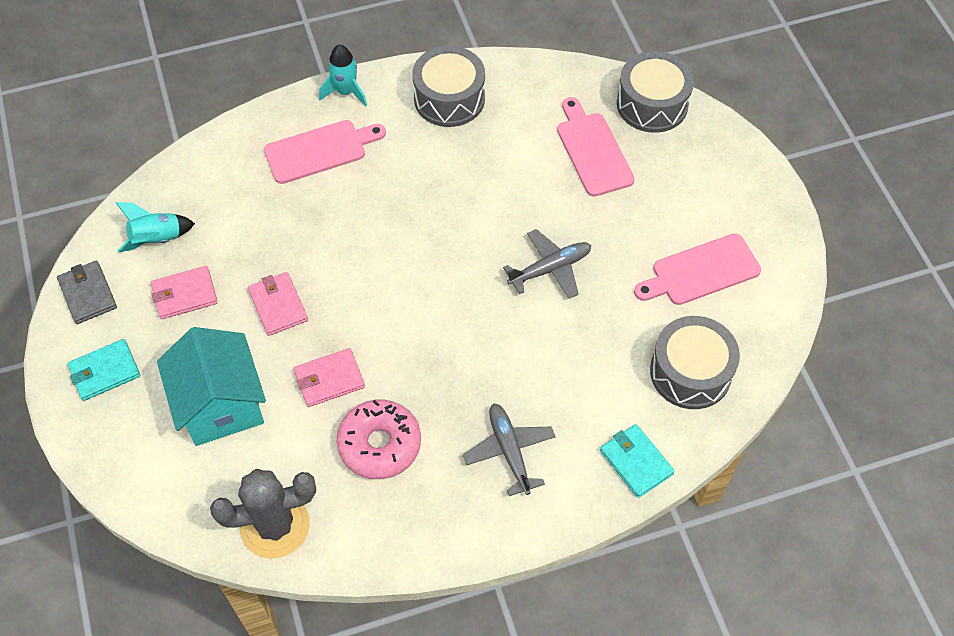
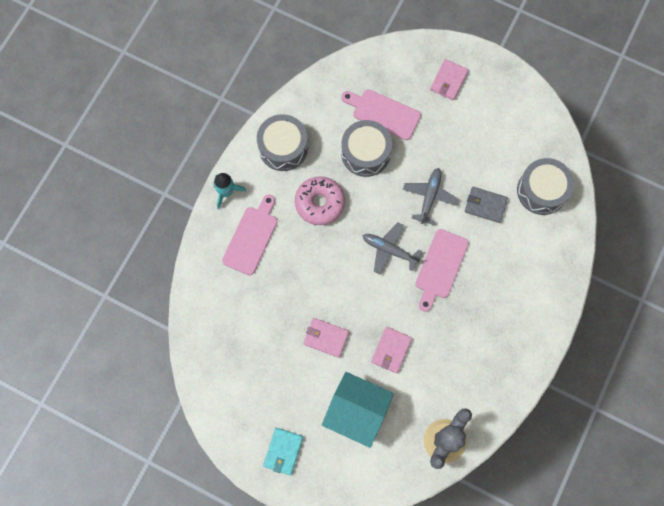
camera: 45 degrees left, 15 degrees up
(88, 294) = (227, 423): grey wallet -> grey wallet (485, 205)
(157, 239) = (226, 362): turquoise rocket -> none
(184, 294) = (275, 376): pink wallet -> pink wallet (448, 81)
(379, 444) = (447, 358): pink donut -> pink donut (319, 203)
(509, 451) = (505, 305): grey plane -> grey plane (389, 250)
(636, 462) = (562, 257): turquoise wallet -> none
(652, 104) = (384, 60): grey drum -> grey drum (365, 153)
(701, 271) = (496, 134): pink cutting board -> pink cutting board (440, 267)

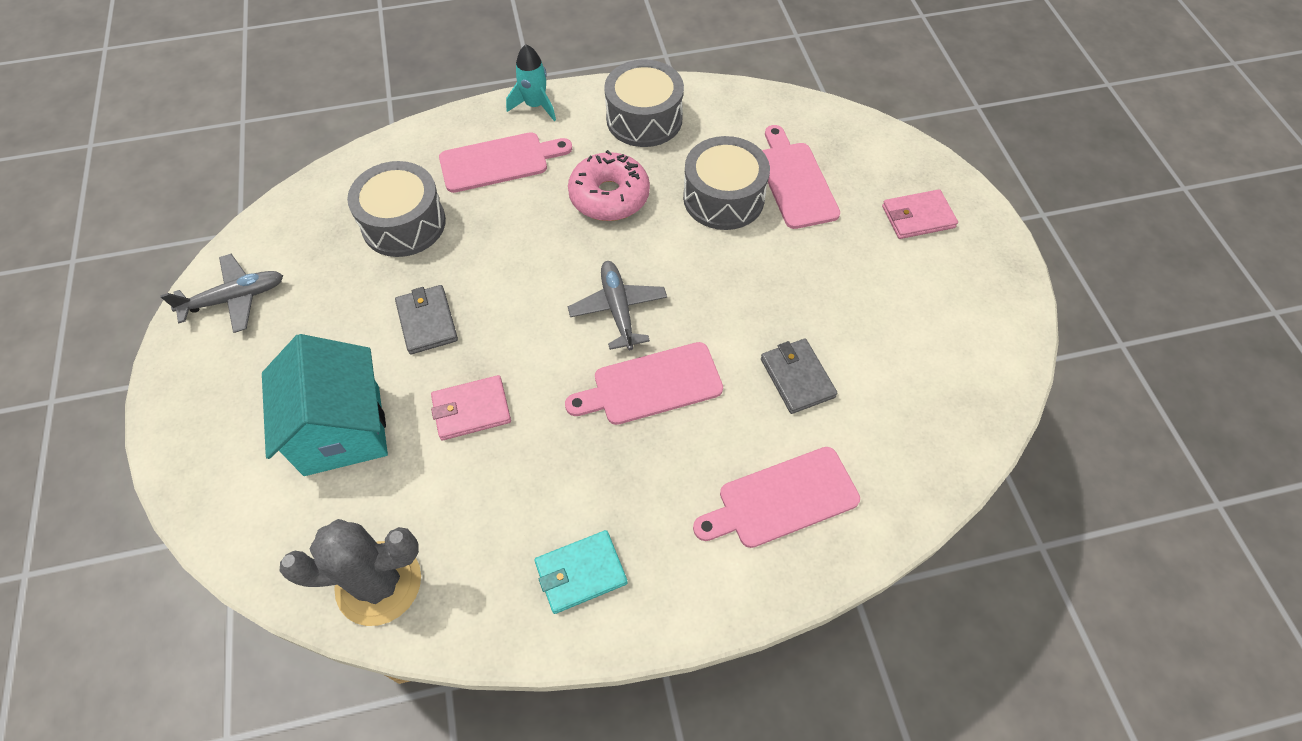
camera: 50 degrees right, 15 degrees down
(283, 451) = (219, 381): turquoise wallet -> turquoise wallet (580, 573)
(326, 338) = (427, 321): pink wallet -> grey wallet
(429, 197) = (739, 303): grey plane -> grey plane (235, 298)
(533, 259) = (782, 499): none -> pink cutting board
(541, 191) = (896, 435): grey drum -> grey drum (404, 223)

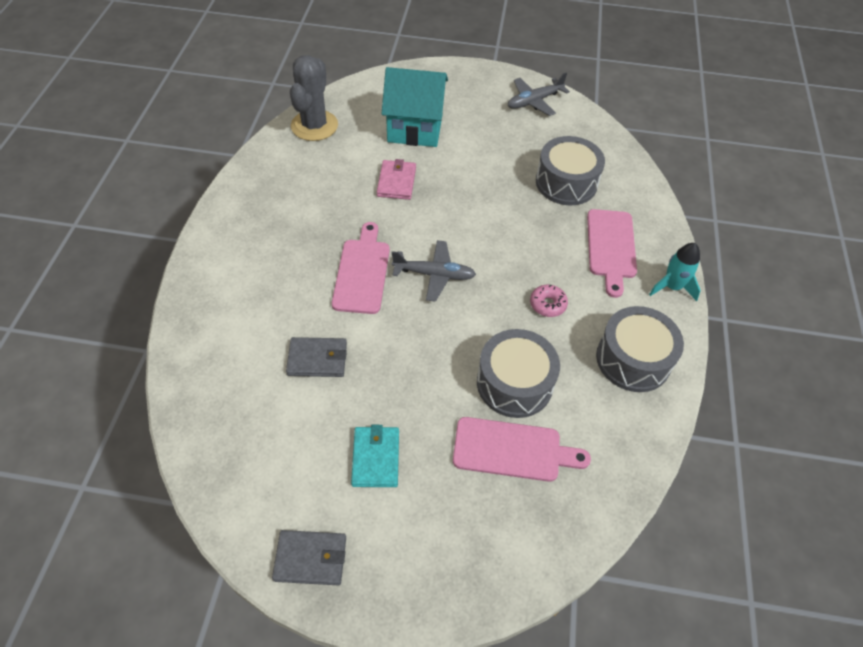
camera: 110 degrees right, 5 degrees down
(235, 298) = (534, 101): grey plane -> grey plane turned 60 degrees clockwise
(427, 321) = (474, 177): grey wallet -> grey wallet (311, 559)
(580, 573) = (263, 201): turquoise wallet -> turquoise wallet (376, 458)
(609, 196) = (547, 304): pink donut -> pink donut, size x0.53
(782, 499) = (237, 310): pink cutting board -> none
(918, 217) = (424, 539): pink wallet -> none

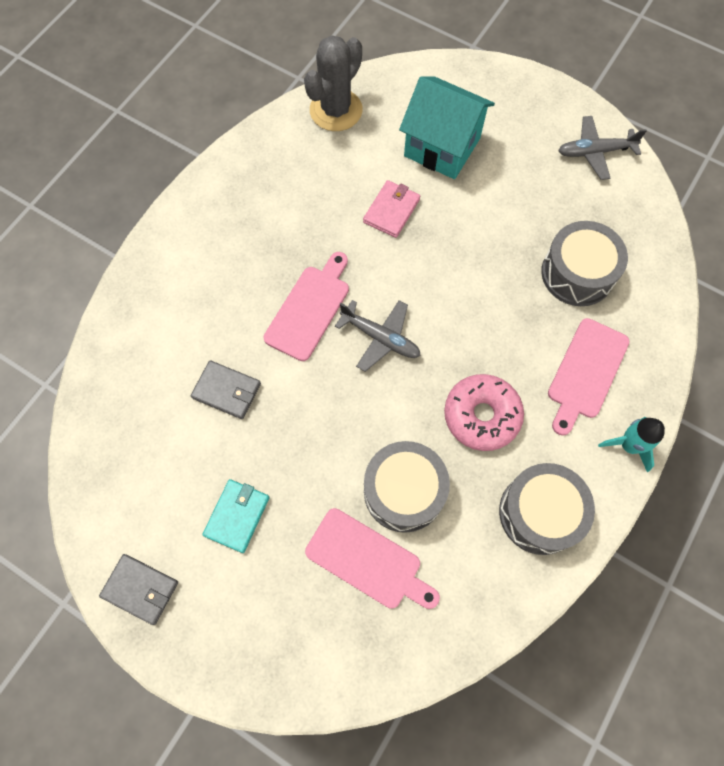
camera: 25 degrees right, 15 degrees up
(547, 304) = (481, 416): pink donut -> pink donut, size x1.88

